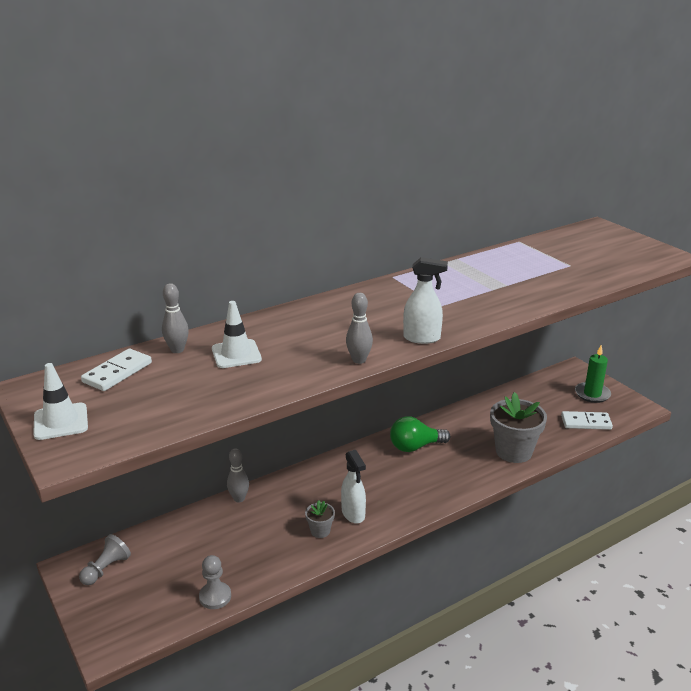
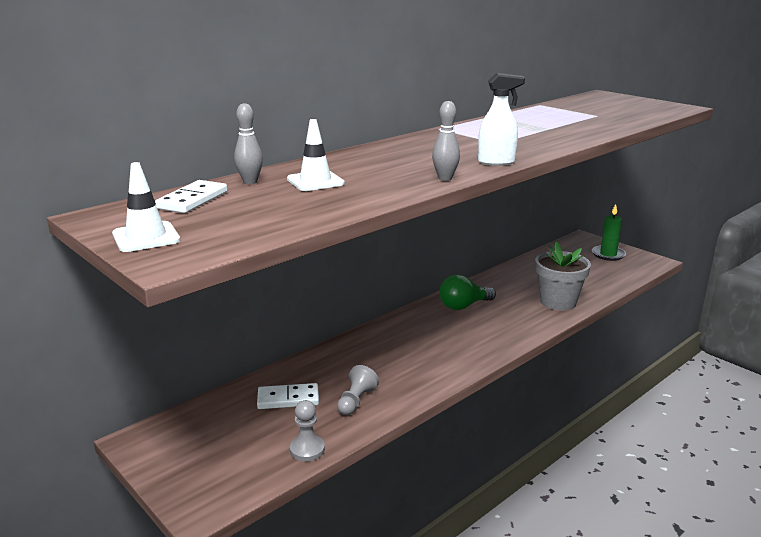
camera: 10 degrees left, 5 degrees down
(106, 569) = (177, 438): grey pawn -> grey pawn (356, 401)
(239, 499) = (303, 362): grey bowling pin -> none
(320, 531) = (397, 381): grey flower pot -> none
(353, 514) = (425, 364): white spray bottle -> none
(586, 422) = (613, 275): white domino -> white domino (288, 399)

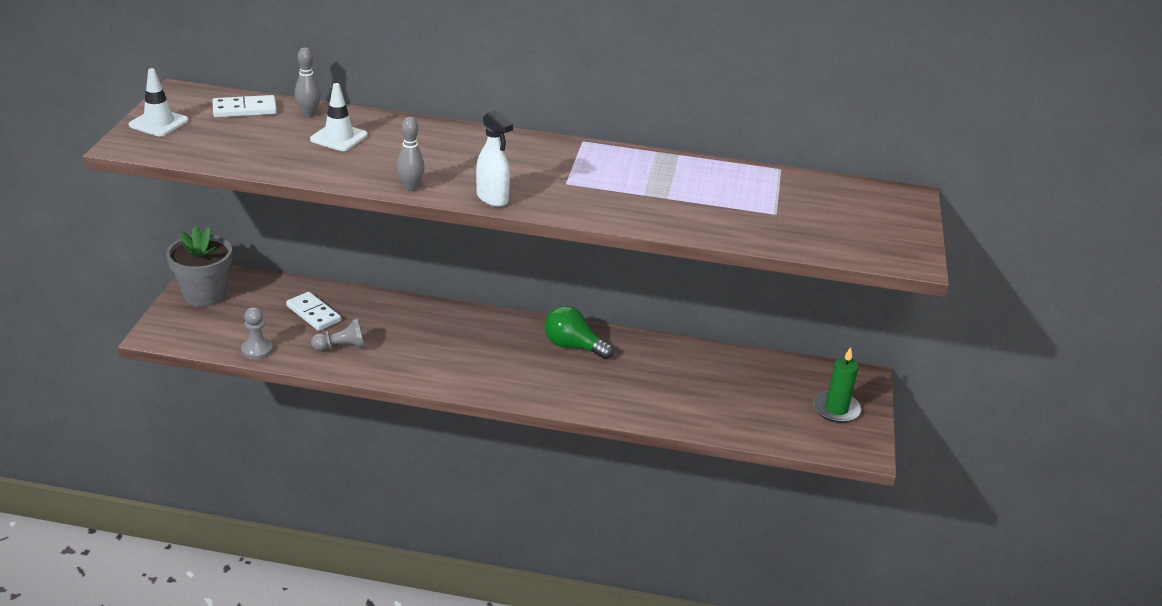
camera: 50 degrees right, 10 degrees up
(558, 302) = (654, 404): grey flower pot -> grey flower pot (205, 294)

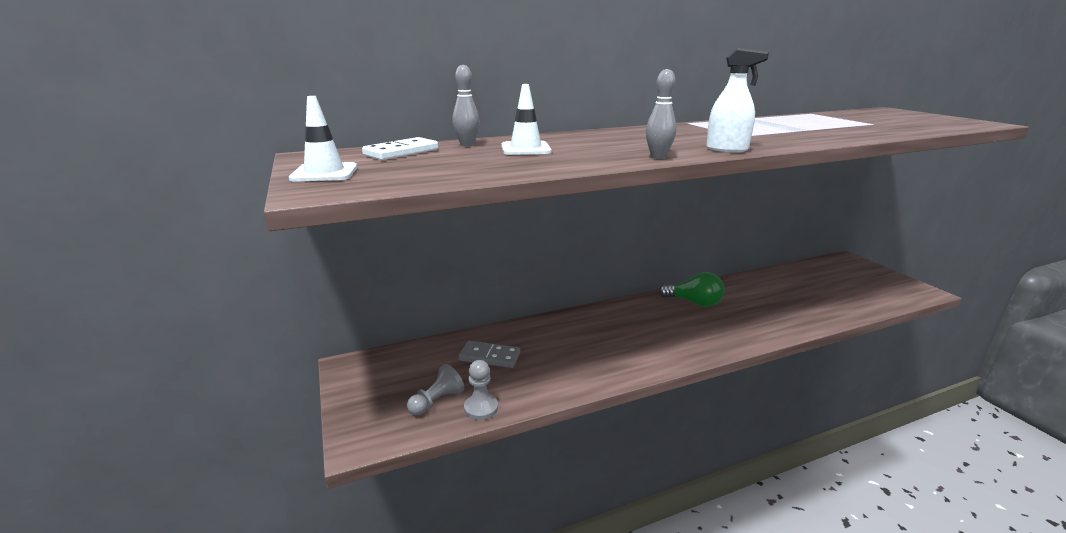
camera: 30 degrees left, 10 degrees down
(205, 294) = (370, 382): grey flower pot -> none
(313, 313) = (490, 357): white domino -> grey domino
(341, 347) = (549, 372): grey pawn -> grey pawn (437, 401)
(573, 346) = (694, 303): green light bulb -> green light bulb turned 150 degrees counterclockwise
(836, 409) = (870, 278): green candle -> none

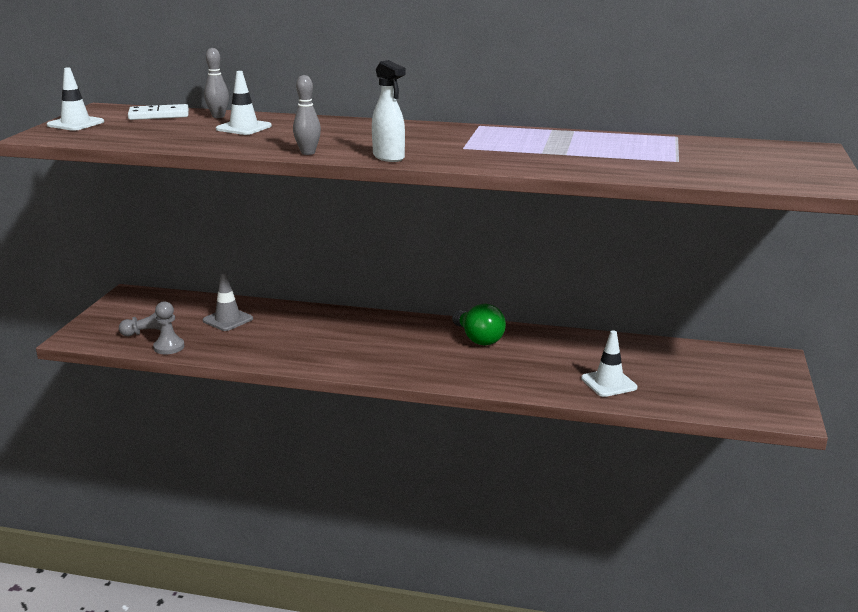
camera: 35 degrees right, 0 degrees up
(490, 357) = (228, 320): grey domino -> grey traffic cone
(818, 306) = (609, 383): none -> white traffic cone

